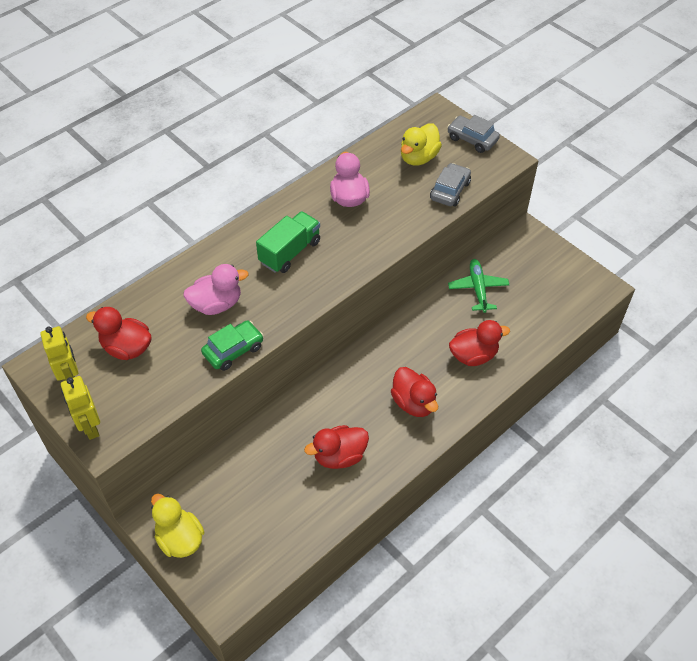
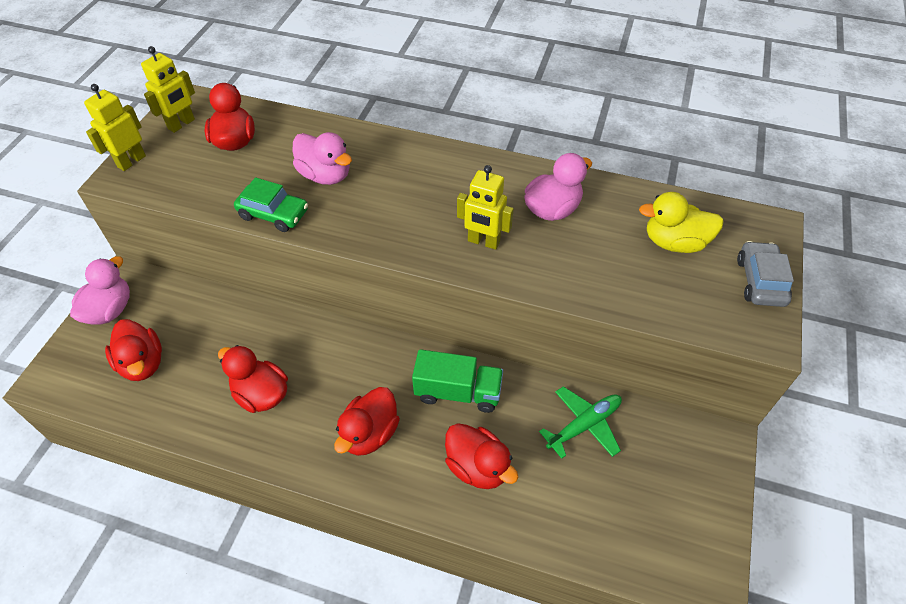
camera: 60 degrees right, 0 degrees up
(180, 539) = (110, 310): yellow duck -> pink duck
(256, 528) = (142, 363): none -> red duck
(290, 252) = (434, 197): green truck -> green truck (458, 392)
(350, 245) = (483, 242): none -> yellow robot
(450, 190) = (649, 296): grey car -> none

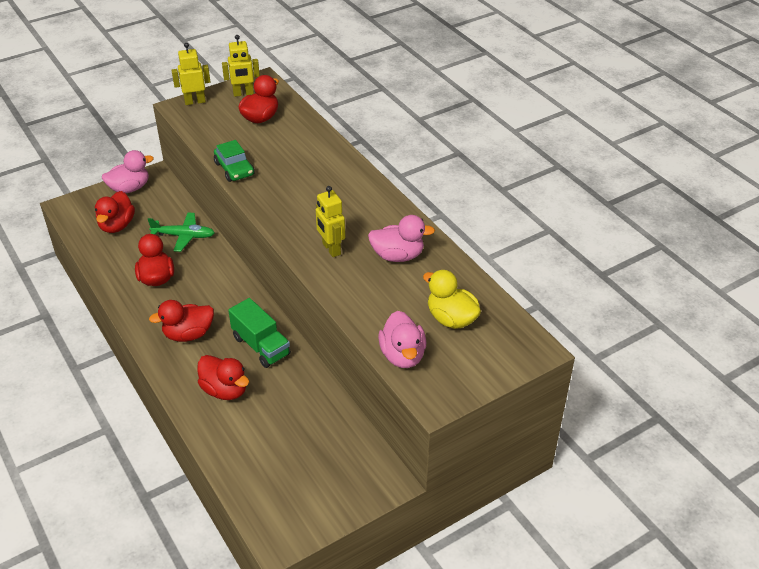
camera: 40 degrees right, 10 degrees down
(325, 175) = (287, 163): pink duck -> pink duck (402, 355)
(477, 467) = (225, 390): red duck -> red duck turned 45 degrees counterclockwise
(584, 425) = (312, 412): green plane -> green plane (183, 236)
(760, 281) = (477, 373): grey car -> none

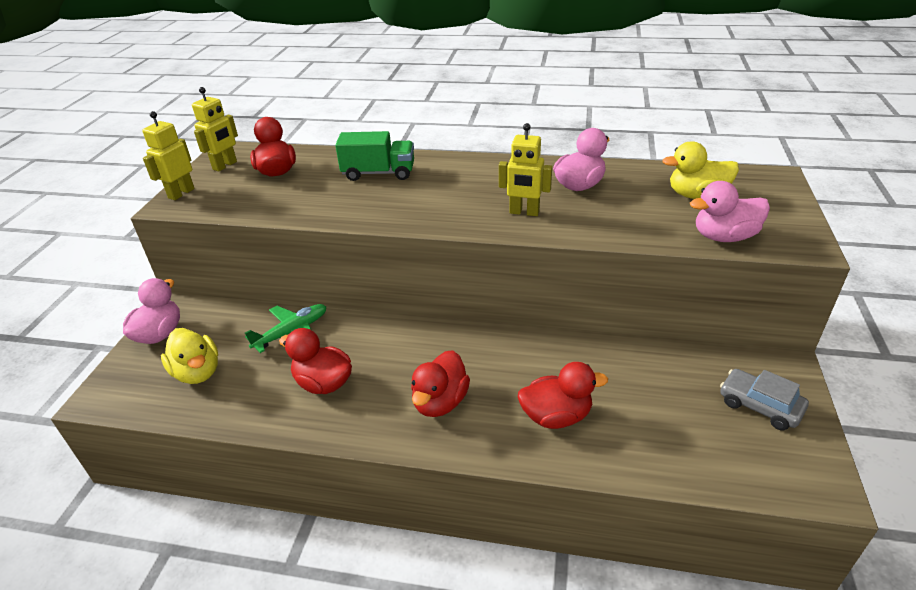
camera: 45 degrees left, 5 degrees down
(117, 225) = (197, 372): red duck -> yellow duck
(234, 169) = (323, 214): green car -> none
(261, 346) = (519, 358): green truck -> green truck (378, 173)
(329, 482) = (759, 406): none -> grey car
(402, 355) = (724, 237): pink duck -> pink duck turned 135 degrees clockwise

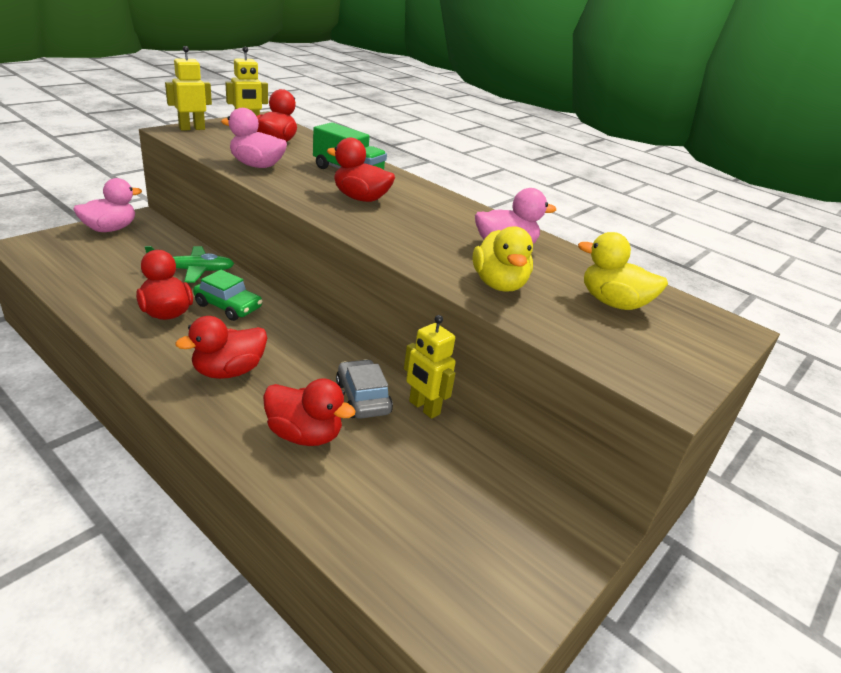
camera: 25 degrees right, 5 degrees down
(197, 372) = (98, 262): yellow duck -> yellow duck (499, 284)
(365, 347) = (228, 306): none -> green car
(425, 194) = (360, 198): none -> red duck
(524, 212) = (421, 243): yellow robot -> yellow robot (424, 408)
(724, 237) = (586, 344): pink duck -> pink duck (256, 165)
(759, 406) = (511, 543): grey car -> grey car (363, 398)

